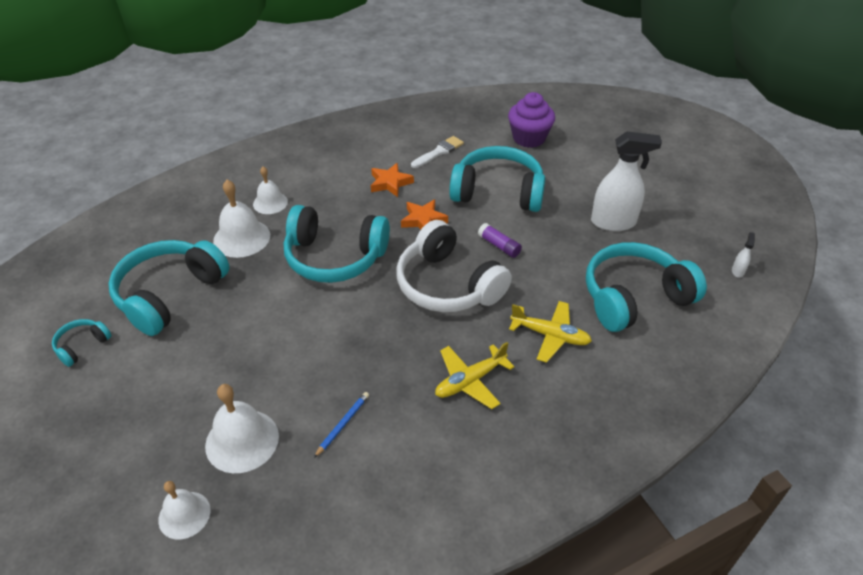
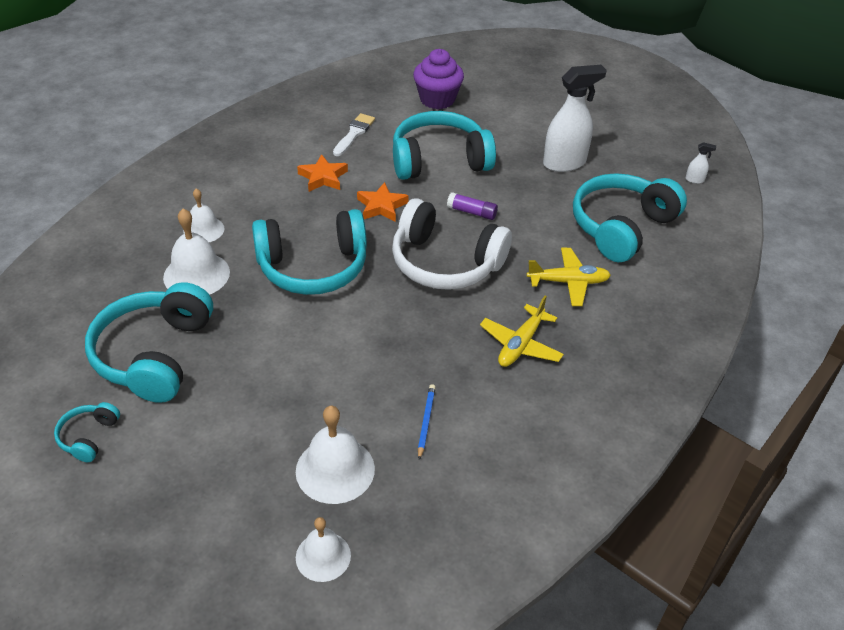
camera: 25 degrees left, 0 degrees up
(737, 271) = (694, 180): white spray bottle -> white spray bottle turned 105 degrees clockwise

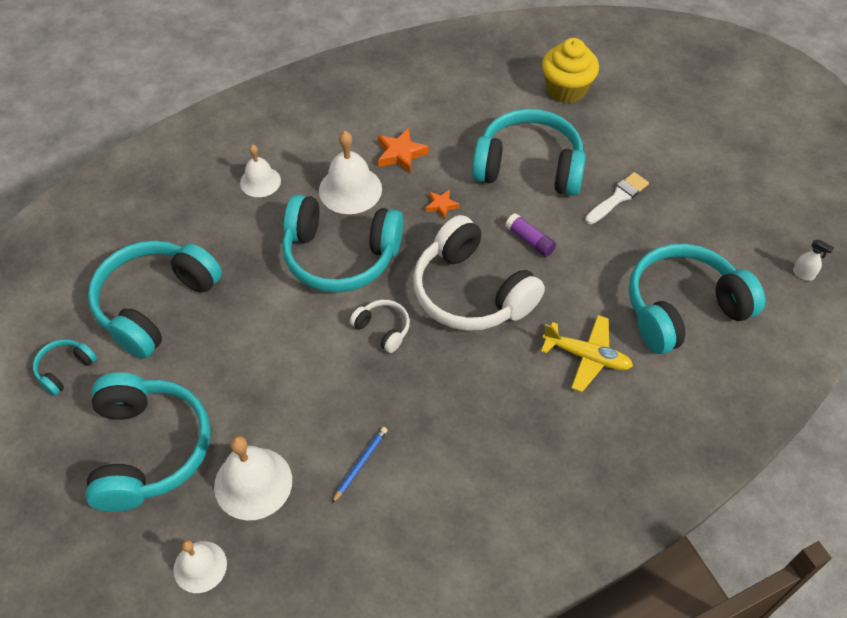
camera: 25 degrees right, 10 degrees up
(196, 274) = (231, 230): white bell -> white bell (350, 189)
(215, 476) = (149, 449): none -> turquoise headphones
(354, 133) = (458, 109): white brush -> white brush (618, 197)
(381, 206) = (441, 205): orange star -> orange star, size x0.62
(384, 312) = (383, 329): none -> white headphones
(437, 99) = (566, 89): purple cupcake -> yellow cupcake
(521, 344) = (497, 412): yellow plane -> none
(564, 163) = (663, 209): white spray bottle -> none

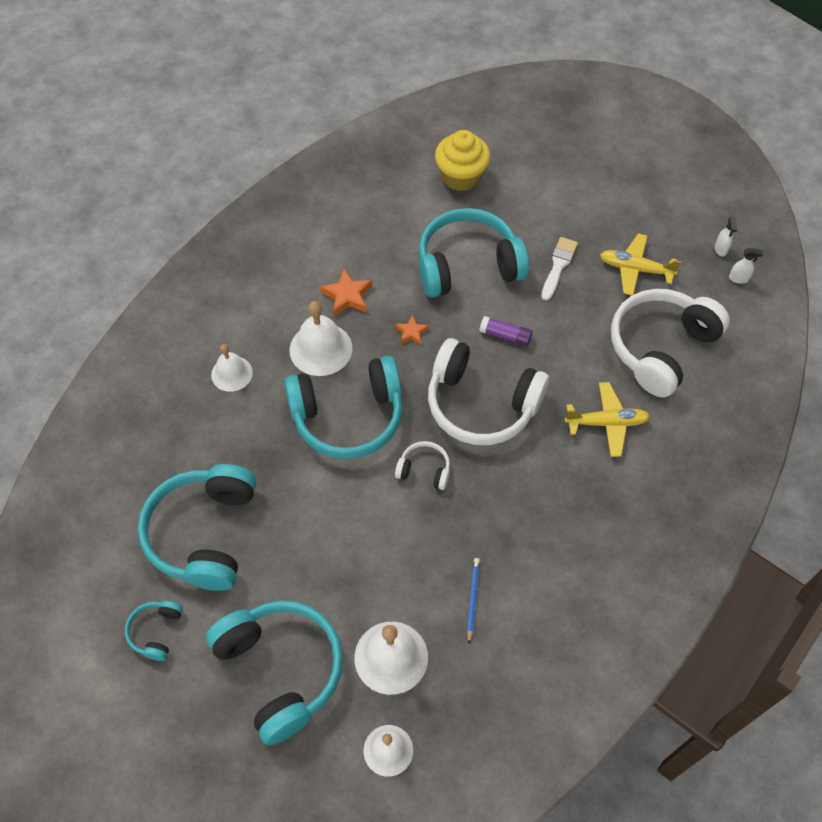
camera: 25 degrees left, 5 degrees up
(683, 308) = (660, 347): turquoise headphones -> white headphones
(696, 227) = (635, 269): none -> yellow plane
(798, 240) = (720, 249): none -> white spray bottle

